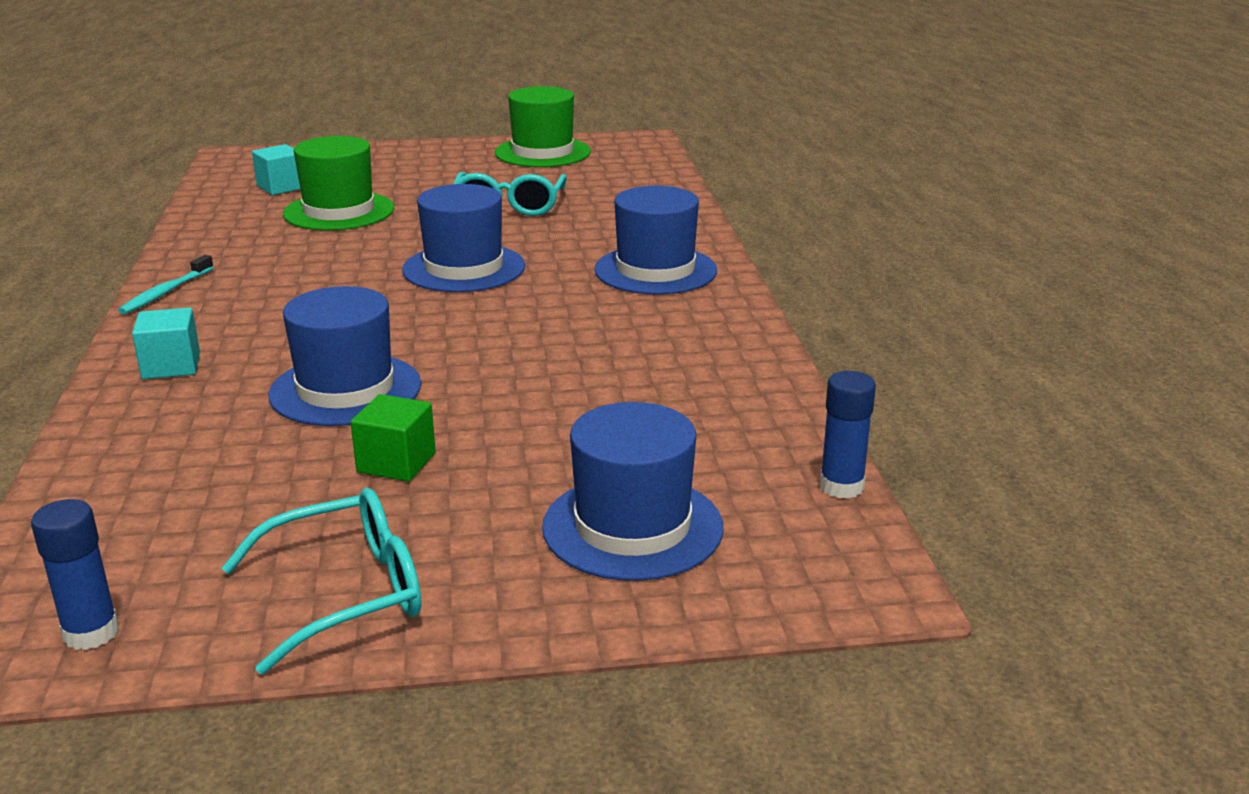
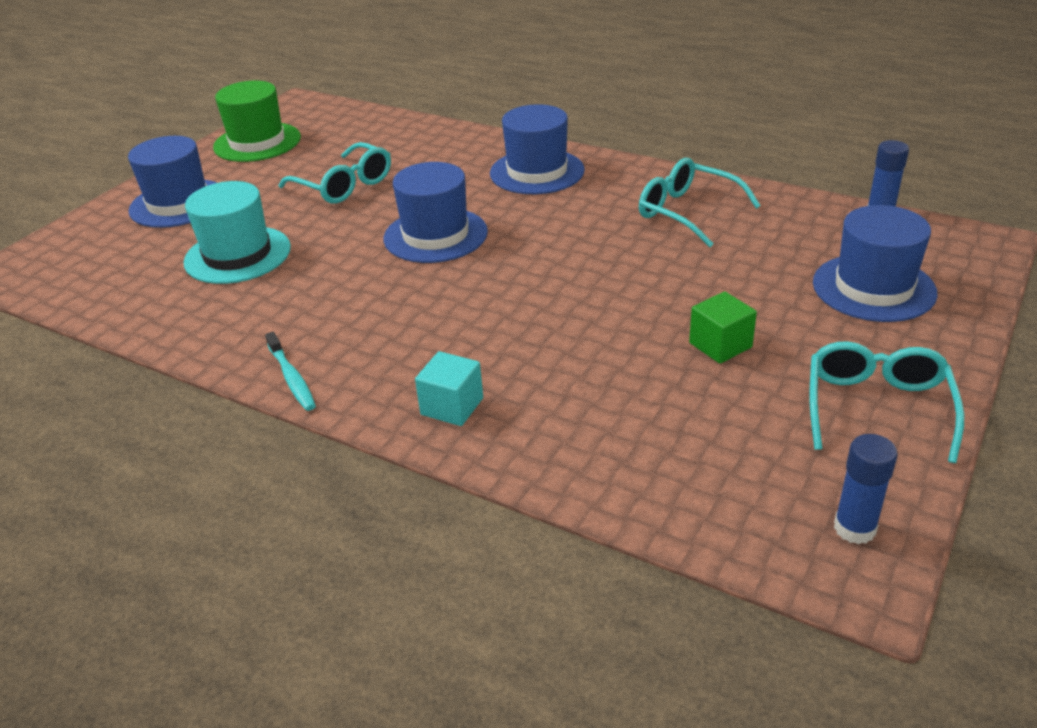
camera: 50 degrees left, 10 degrees up
(281, 187) = (133, 267): turquoise cube -> none
(339, 211) = (237, 255): green hat -> turquoise hat
(345, 390) = (587, 337): blue hat -> blue hat (178, 203)
(674, 367) = (687, 212): none -> turquoise glasses

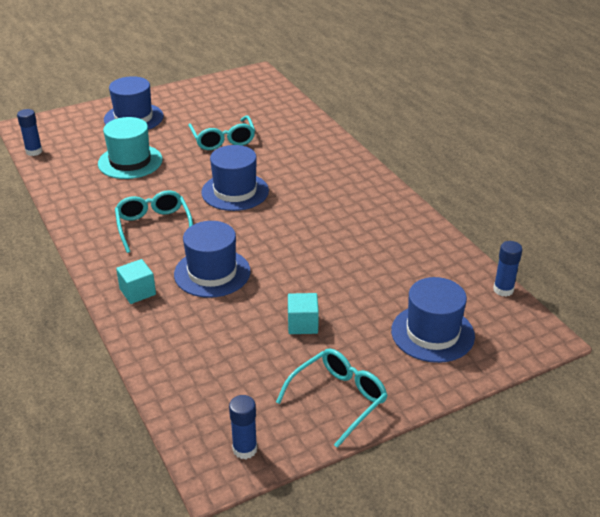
camera: 30 degrees right, 0 degrees up
(60, 297) = (34, 151): none -> blue glue stick
(257, 142) = (209, 93): green hat -> none
(292, 378) = (86, 242): turquoise toothbrush -> none
(537, 172) = (334, 173): blue hat -> blue hat (212, 273)
(687, 212) = (387, 236): turquoise glasses -> turquoise glasses (153, 226)
(720, 345) = (302, 324): green cube -> turquoise cube

